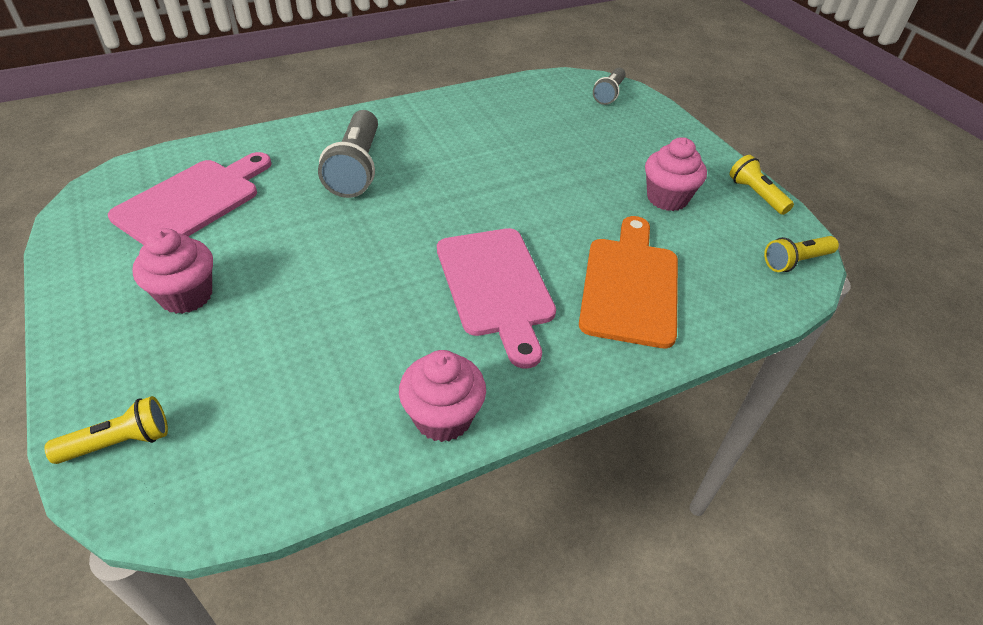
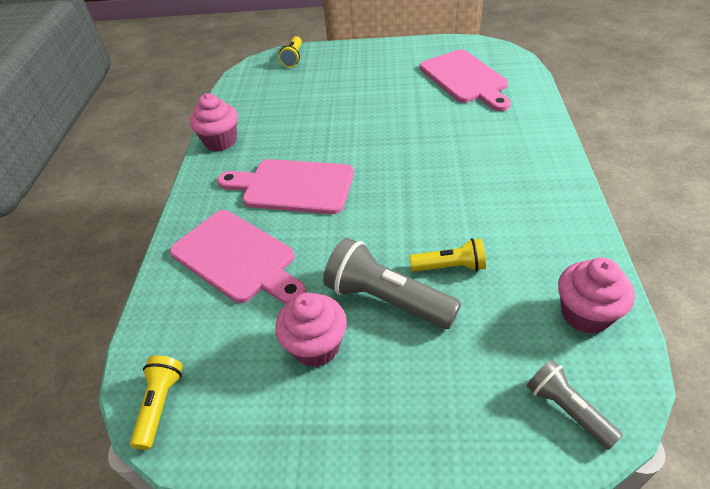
camera: 125 degrees right, 0 degrees up
(186, 295) = (374, 74): pink cupcake -> pink cupcake (585, 314)
(356, 168) = (472, 149): grey flashlight -> grey flashlight (387, 299)
(629, 285) = (237, 258): orange cutting board -> pink cutting board
(756, 194) = (267, 448): yellow flashlight -> yellow flashlight (450, 267)

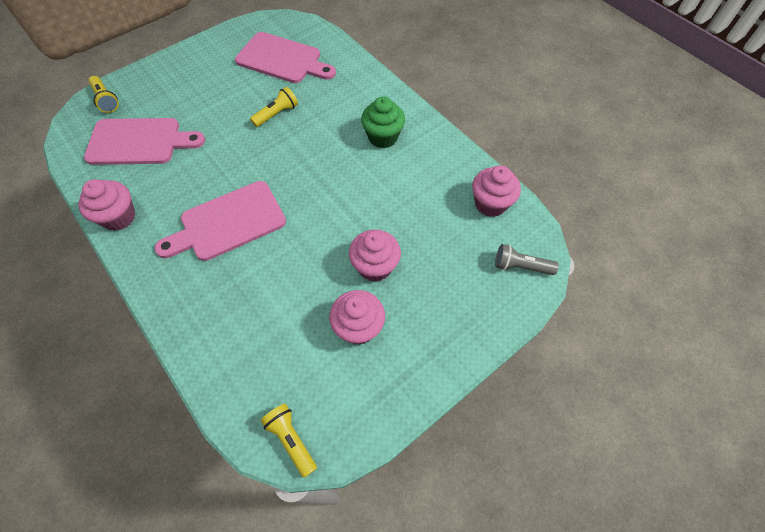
camera: 45 degrees left, 15 degrees up
(237, 258) = (240, 305): pink cutting board -> pink cutting board (139, 141)
(387, 299) = (375, 266): grey flashlight -> pink cupcake
(450, 267) = (395, 219): yellow flashlight -> yellow flashlight (277, 114)
(508, 184) = (383, 137): none -> green cupcake

